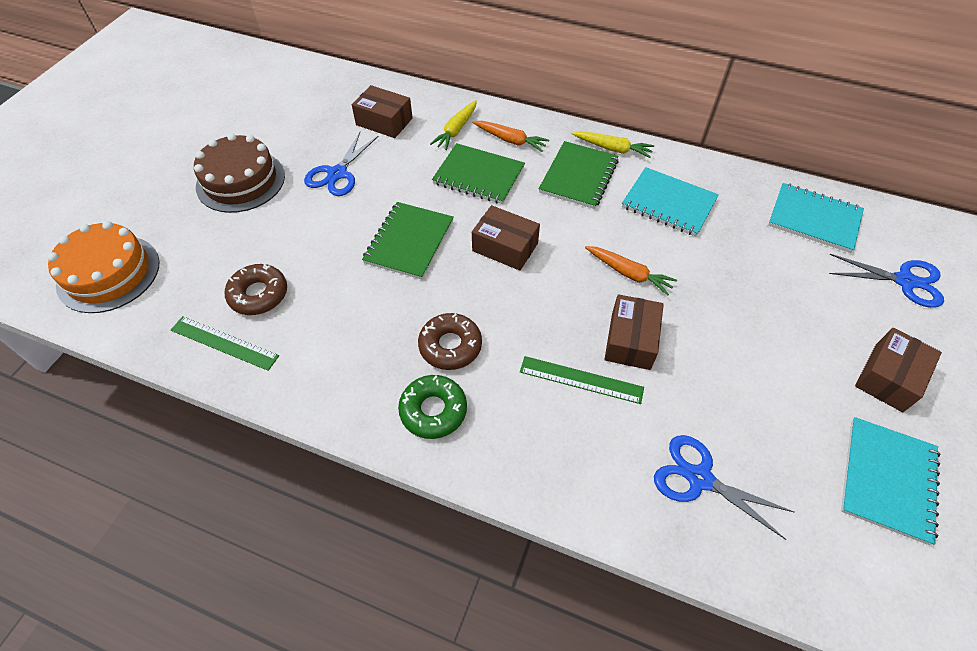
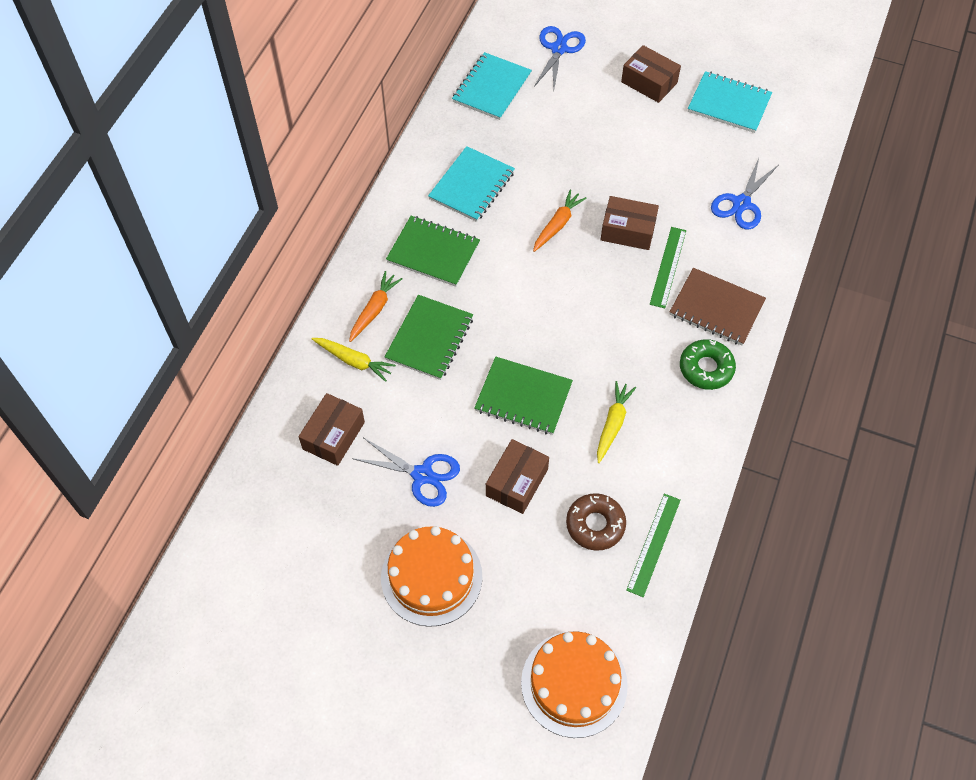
camera: 90 degrees left, 5 degrees up
(241, 181) = (431, 577): brown cake -> orange cake
(450, 346) = (643, 358): brown donut -> none
(505, 247) = (528, 316): brown box -> brown box (517, 482)
(521, 430) = (716, 308): none -> brown notebook
(612, 149) = (393, 221): yellow carrot -> yellow carrot (613, 424)

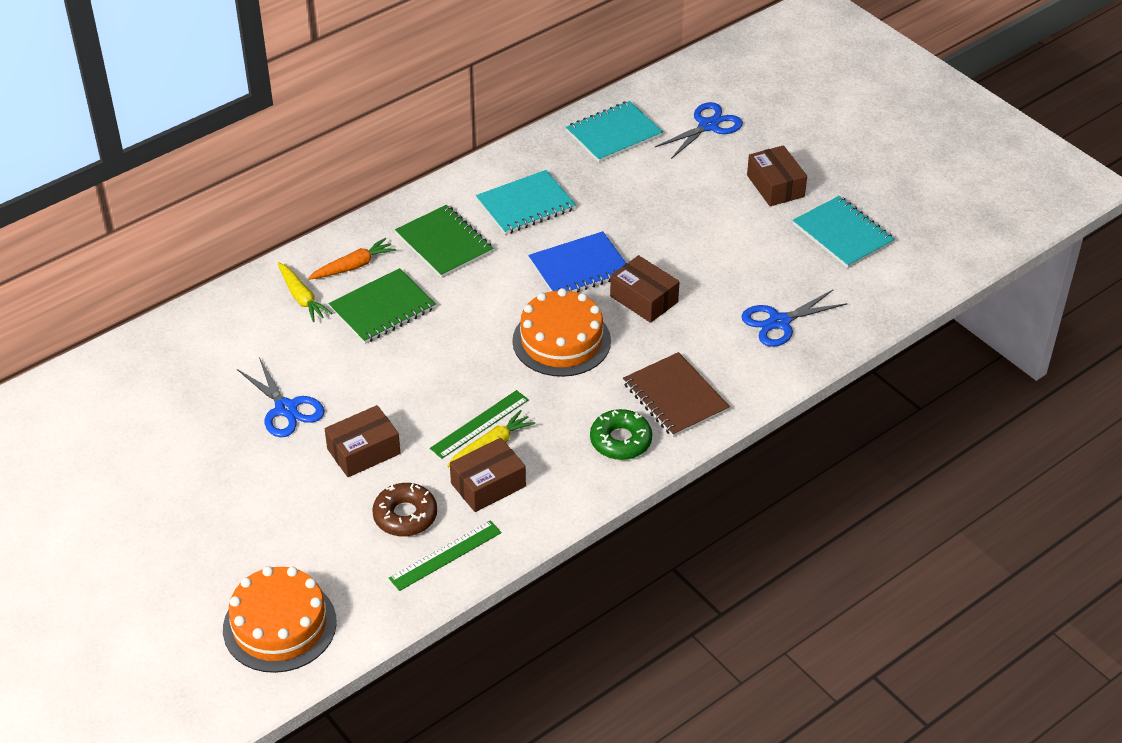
camera: 30 degrees right, 15 degrees down
(333, 435) = (236, 346): brown box -> brown box (488, 485)
(431, 577) = (228, 487): orange cake -> orange cake (561, 341)
(523, 397) = (427, 389): green notebook -> none
(557, 225) = (579, 267): orange carrot -> blue notebook
(668, 267) = (657, 344): green ruler -> green ruler (479, 424)

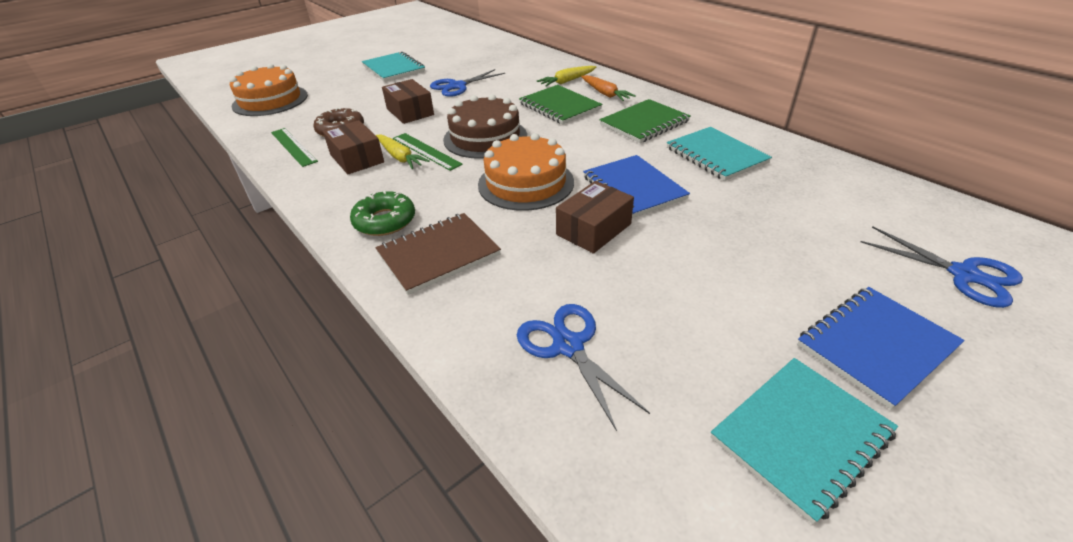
camera: 90 degrees right, 5 degrees down
(454, 374) = (485, 137): none -> brown cake
(614, 134) = (874, 200): turquoise notebook -> turquoise notebook (393, 69)
(775, 186) = (876, 346): brown box -> blue notebook

